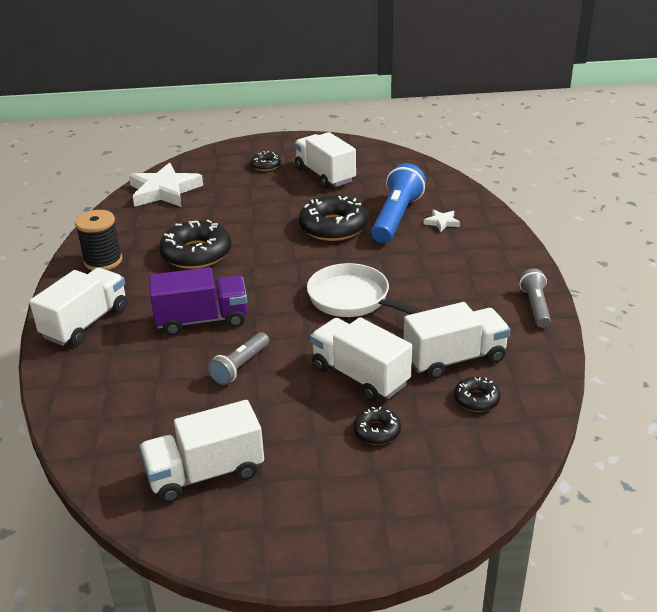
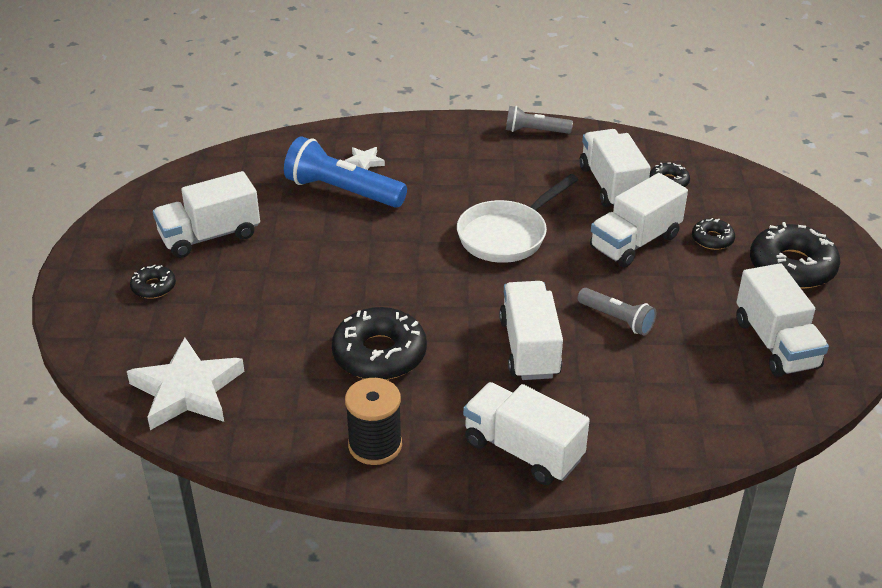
camera: 85 degrees left, 5 degrees up
(202, 320) = (529, 348): purple truck -> white truck
(333, 227) = (349, 239): black donut -> black donut (792, 266)

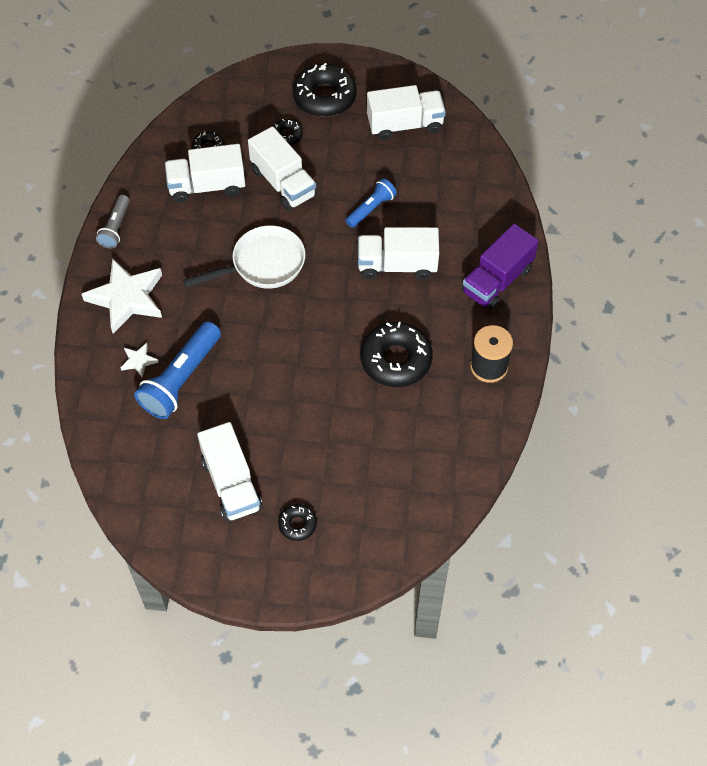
camera: 85 degrees left, 20 degrees up
(187, 390) = (426, 490): white star -> white star (127, 298)
(507, 235) = (263, 264): white pan -> white pan turned 75 degrees counterclockwise
(523, 450) = (497, 280): white truck -> purple truck
(617, 319) = (371, 209): grey flashlight -> blue flashlight

